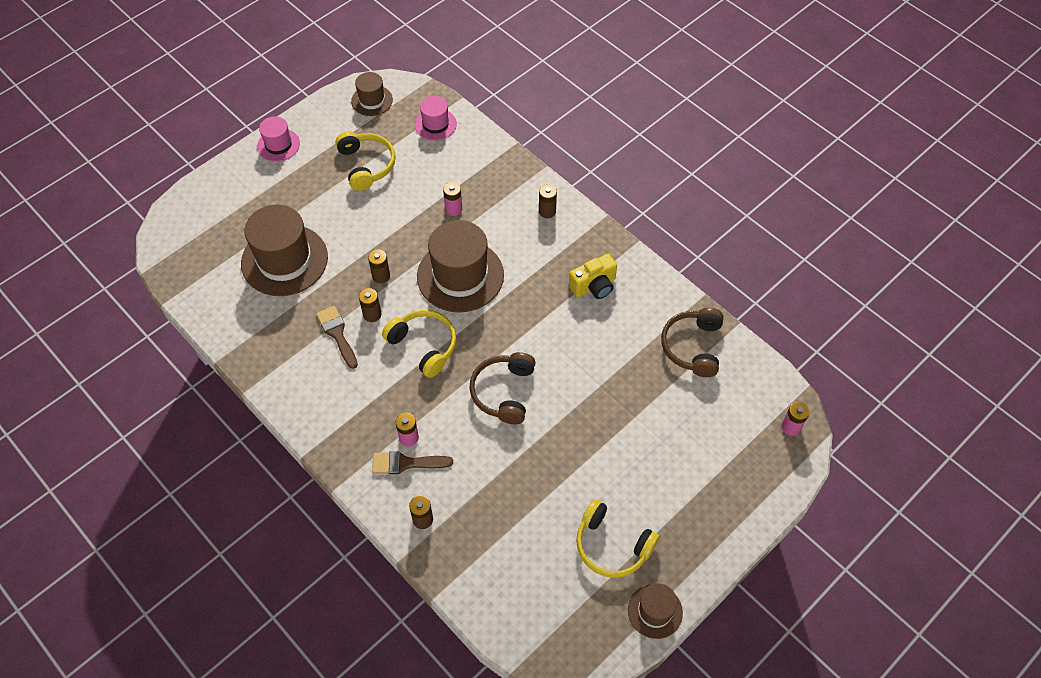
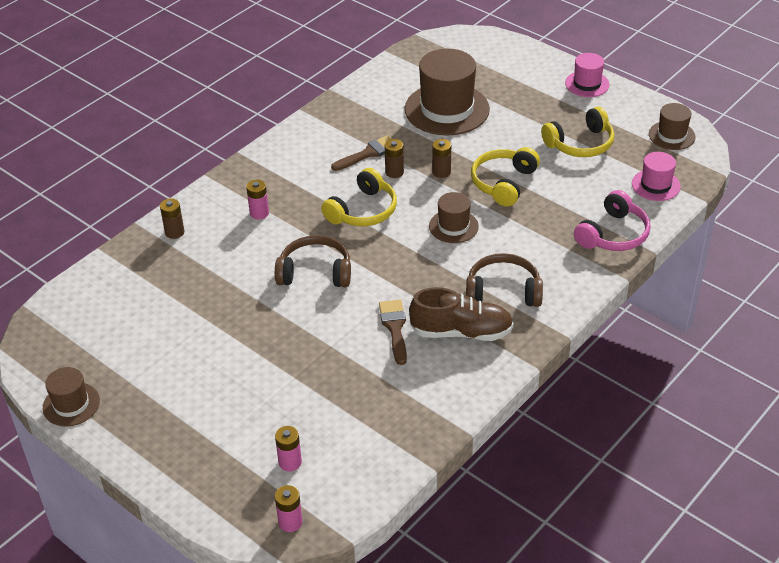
camera: 85 degrees right, 15 degrees down
(406, 463) = (232, 215): brown brush -> brown brush (394, 328)
(453, 209) = (540, 212): pink battery -> pink battery (290, 462)
(460, 276) = (453, 226): brown hat -> brown hat, size x0.53
(492, 164) = (613, 234): none -> pink headphones
(547, 211) = (558, 285): brown battery -> none
(594, 286) = (461, 332): yellow camera -> brown shoe
(612, 545) = (143, 367): yellow headphones -> yellow headphones (503, 183)
(692, 346) = (392, 424): brown headphones -> brown headphones (503, 291)

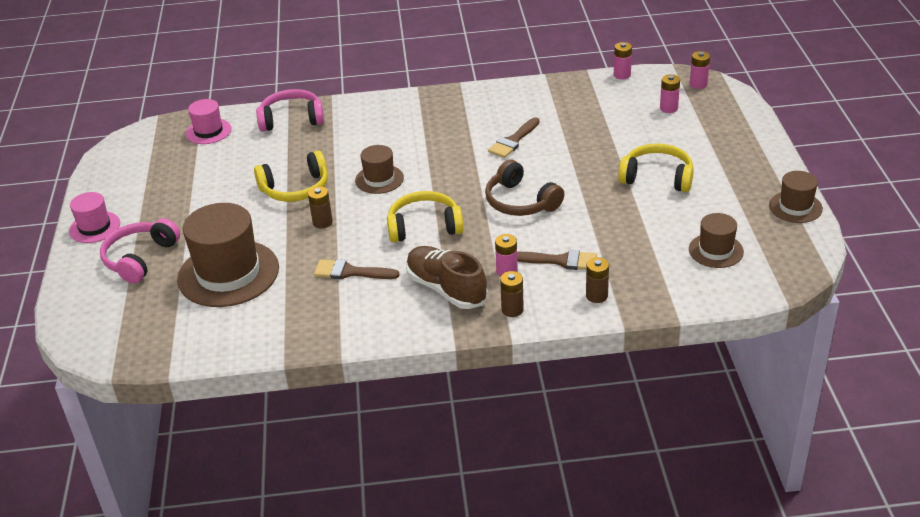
camera: 135 degrees left, 5 degrees down
(228, 242) = (560, 261): none -> brown brush
(387, 484) = (622, 75): none -> pink battery
(394, 172) = (356, 243): brown battery -> brown battery (512, 310)
(461, 332) = (475, 118): brown shoe -> brown shoe (446, 289)
(503, 291) = (414, 125): brown headphones -> none
(519, 86) = (140, 258): none -> pink headphones
(580, 144) = (195, 185): yellow headphones -> yellow headphones (657, 177)
(671, 135) = (130, 154): brown hat -> brown hat (716, 250)

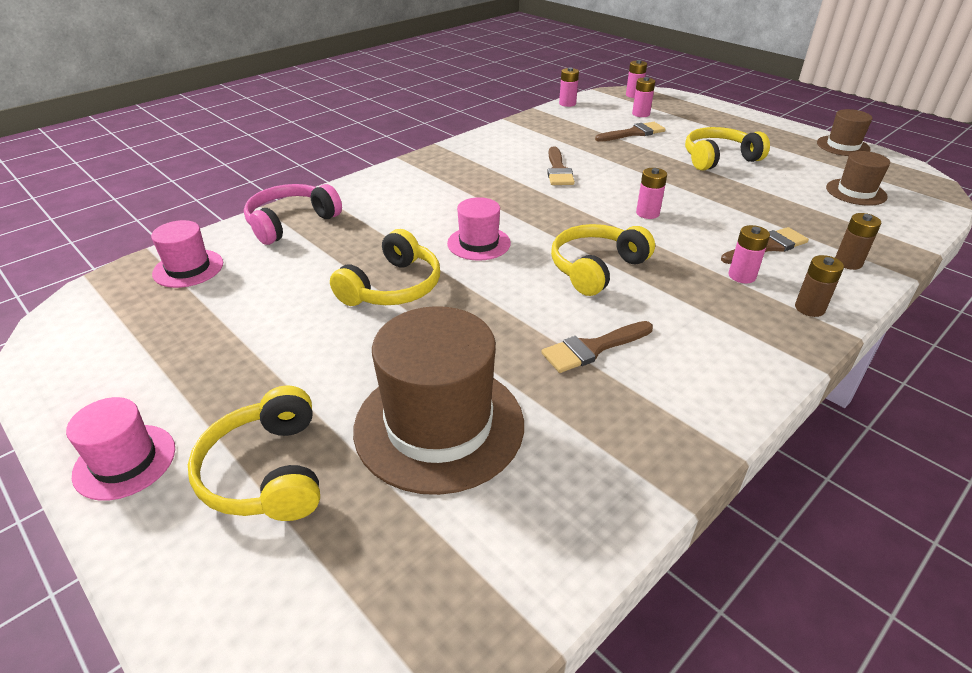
camera: 40 degrees left, 0 degrees up
(140, 258) = (267, 472): pink headphones -> yellow headphones
(322, 222) = (478, 309): brown battery -> none
(379, 179) = (479, 243): brown hat -> pink hat
(446, 289) = (718, 318): brown shoe -> none
(520, 202) = (647, 213): brown headphones -> pink battery
(628, 126) = (633, 133): none -> brown brush

